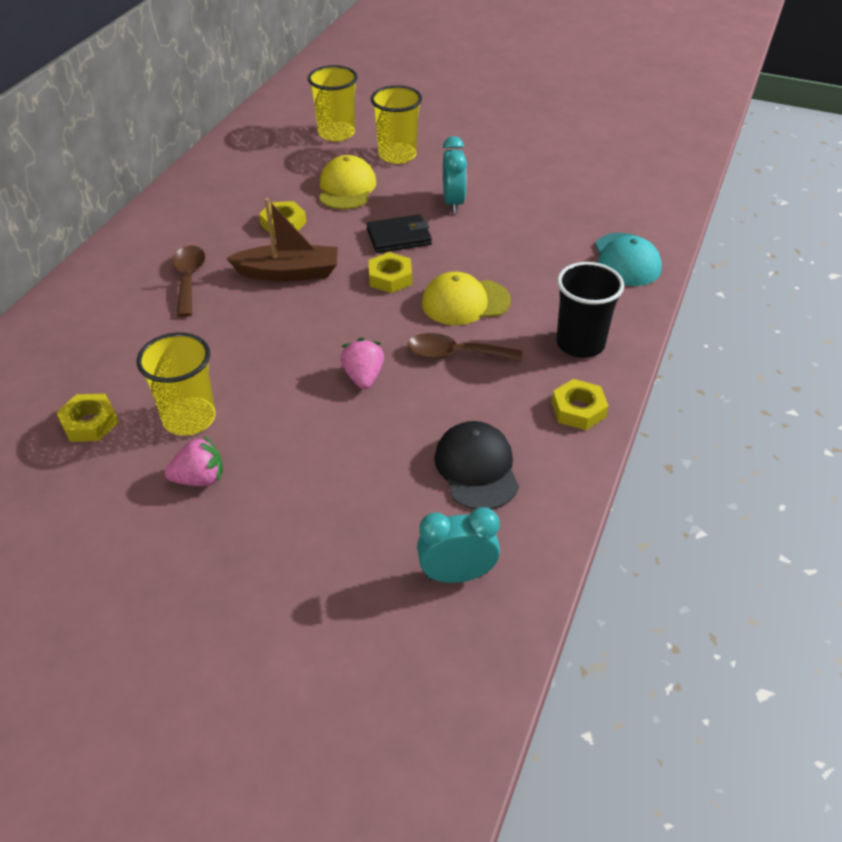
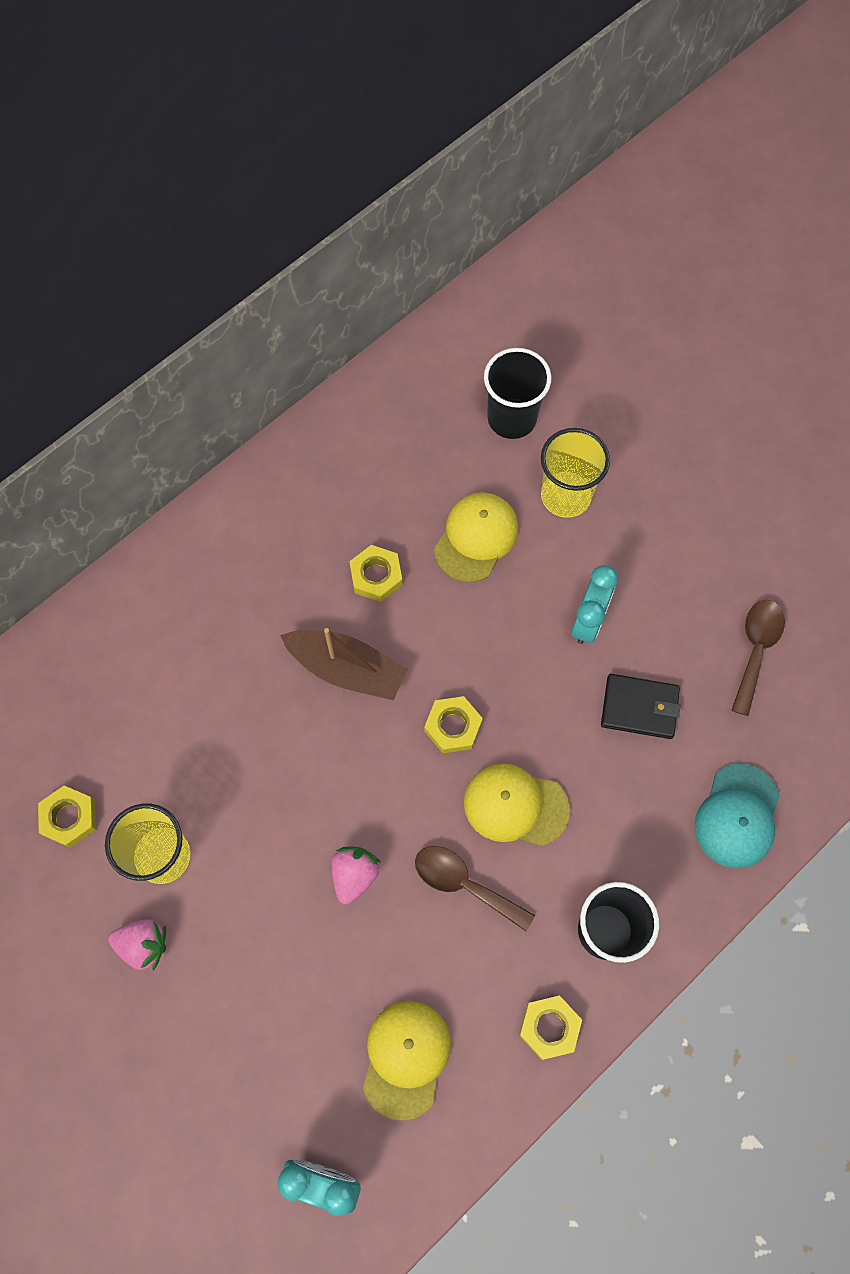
camera: 25 degrees right, 25 degrees up
(189, 279) = (238, 633): brown spoon -> brown spoon (756, 649)
(336, 133) = (511, 418): yellow cup -> black cup
(399, 237) = (495, 658): black wallet -> black wallet (639, 707)
(476, 468) = (406, 1058): black cap -> yellow cap

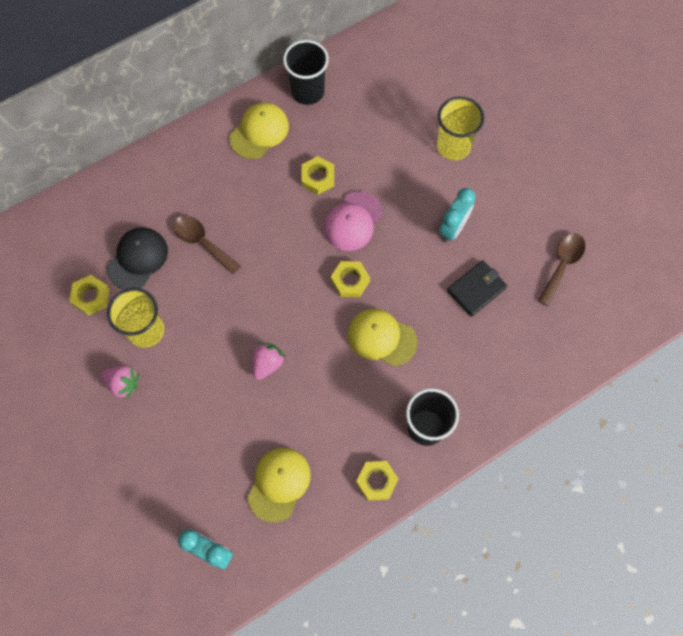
camera: 10 degrees right, 0 degrees up
(129, 747) = (137, 259): none -> black cap
(347, 669) = (287, 233): brown boat -> none
(440, 634) = (353, 221): none -> pink cap
(464, 884) = (338, 381): brown spoon -> brown spoon (202, 242)
(476, 538) = (388, 164): yellow cap -> yellow cap (259, 132)
(511, 418) = (427, 91): black cup -> black cup (308, 91)
(639, 707) = (476, 289): black wallet -> black wallet turned 60 degrees counterclockwise
(737, 816) = (528, 369): turquoise cap -> none

